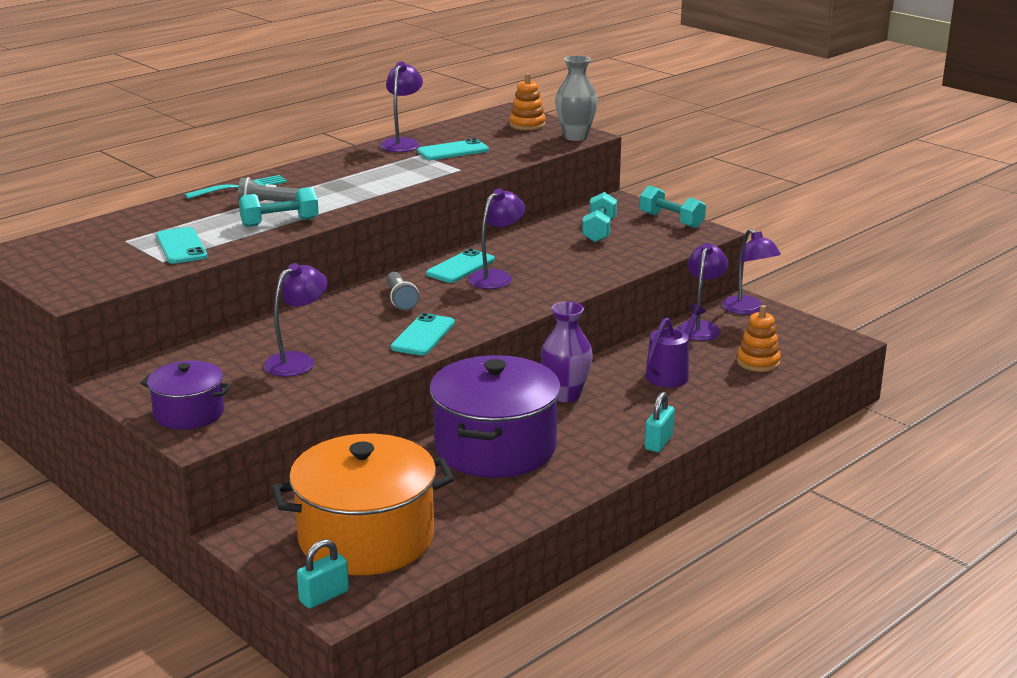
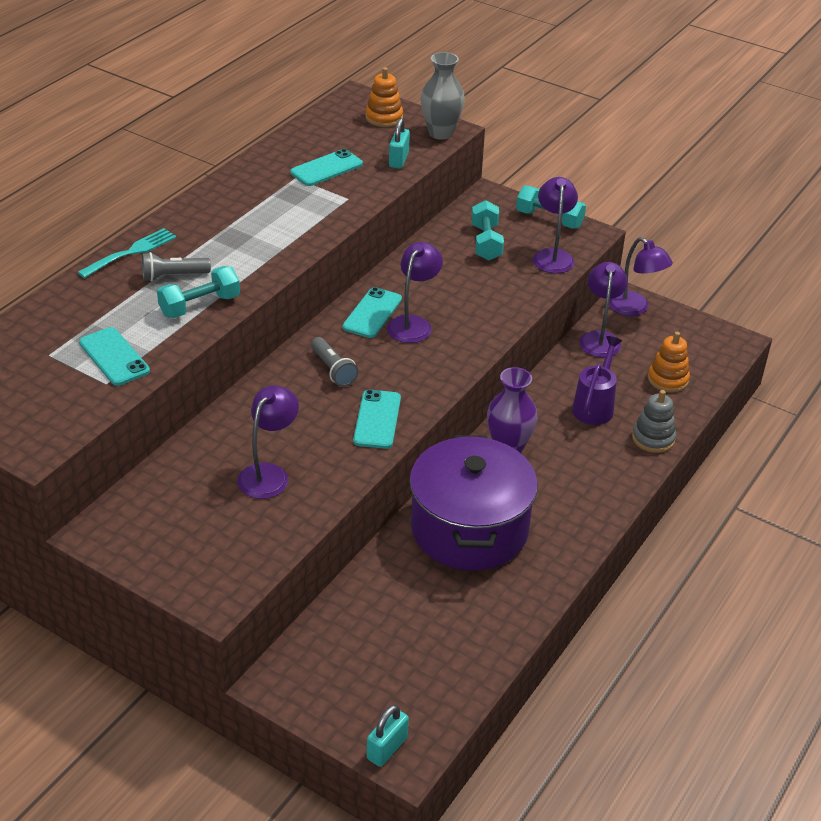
camera: 15 degrees left, 15 degrees up
(189, 413) = (193, 565): purple pot -> none
(366, 538) = (395, 667): orange pot -> none
(402, 143) = (268, 160): purple lamp -> purple lamp (552, 256)
(658, 442) = (616, 499): turquoise padlock -> turquoise padlock (398, 160)
(721, 403) = (653, 438): none -> grey stacking toy

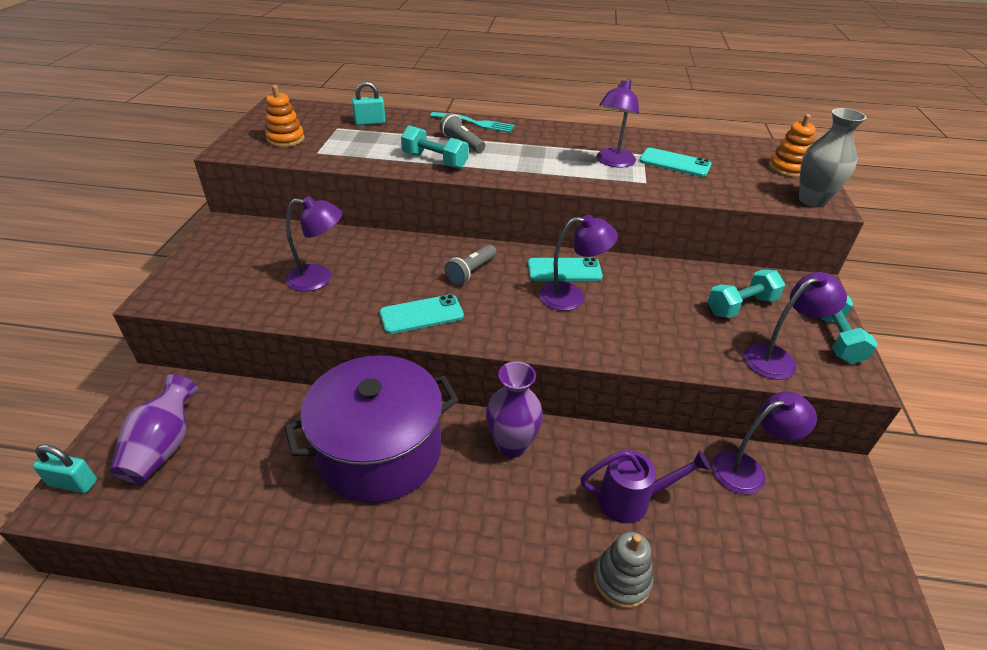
camera: 65 degrees right, 0 degrees up
(114, 357) = (349, 148): turquoise phone -> none
(376, 677) = (164, 447): none -> purple vase
(398, 160) = (736, 191): turquoise padlock -> turquoise padlock (370, 122)
(634, 308) = (833, 486): purple lamp -> purple lamp (613, 162)
(668, 379) = (741, 563): orange stacking toy -> orange stacking toy (286, 139)

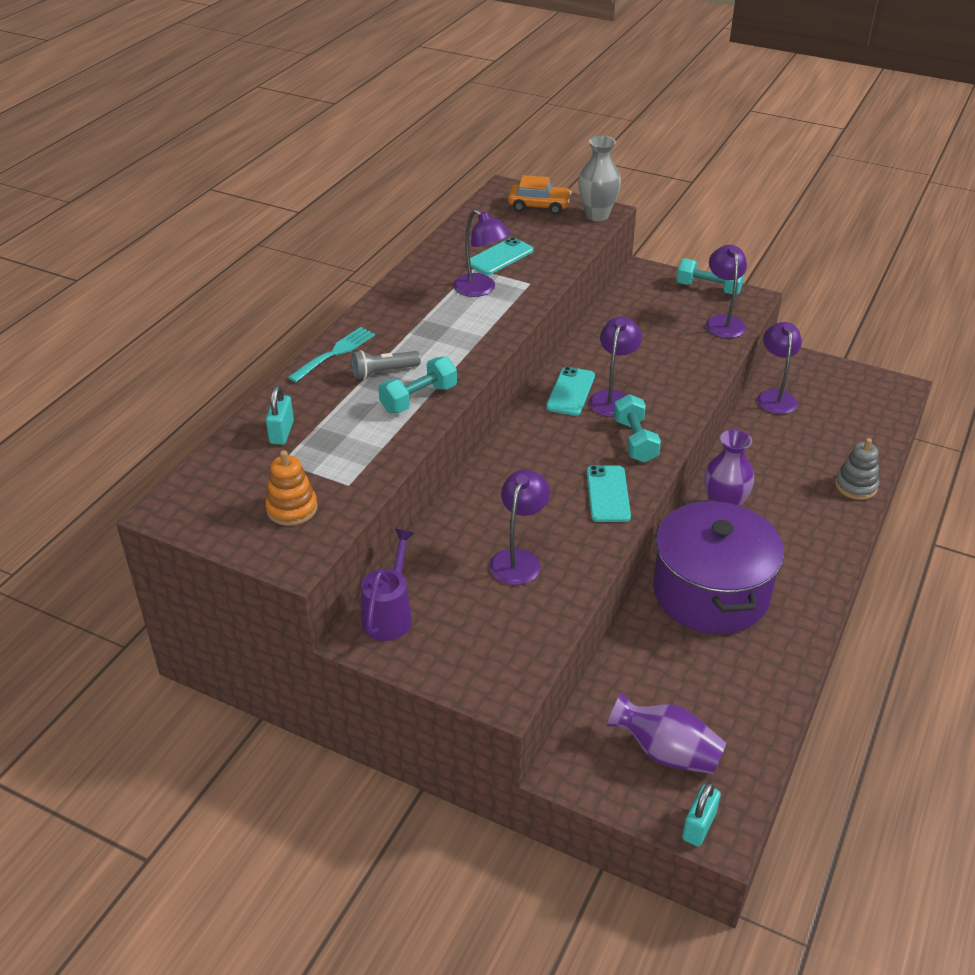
camera: 70 degrees left, 0 degrees up
(471, 272) = (550, 450): grey flashlight -> none
(631, 500) = (791, 461): purple watering can -> purple watering can (389, 615)
(741, 306) = (656, 315): turquoise dumbbell -> turquoise dumbbell (635, 441)
(787, 168) = (539, 206): orange stacking toy -> orange car

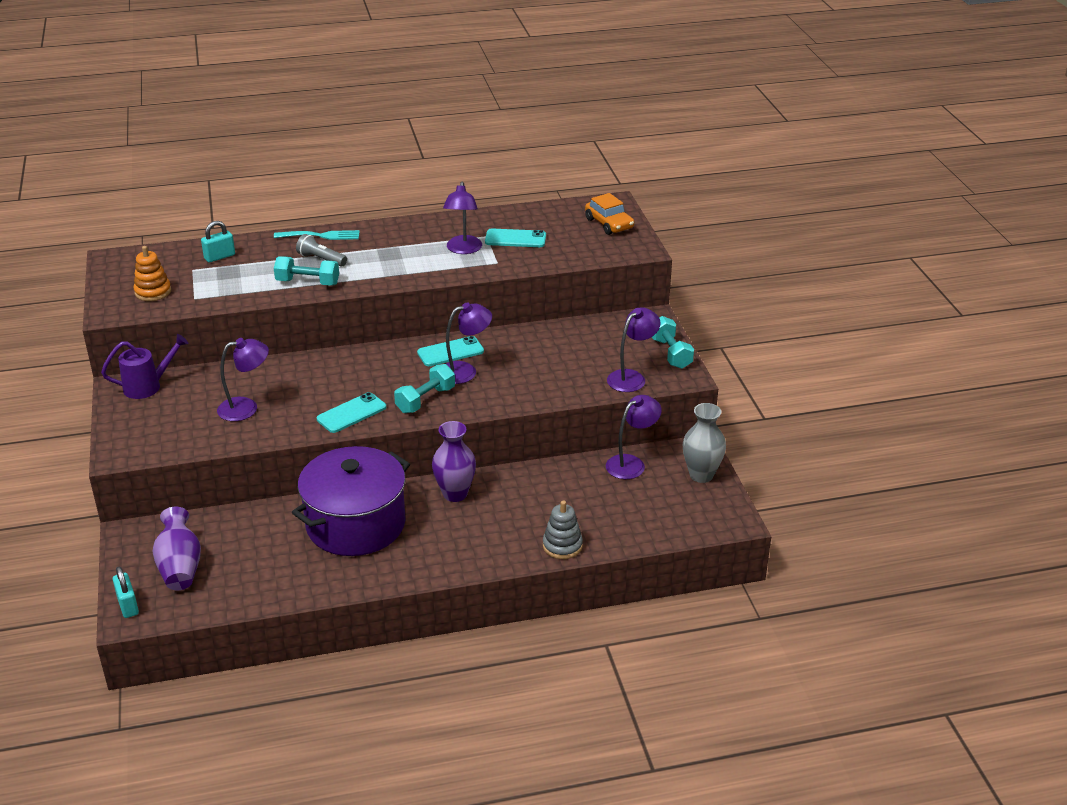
camera: 50 degrees right, 5 degrees down
(597, 215) = (631, 249): grey vase -> grey vase (701, 475)
(699, 826) = (128, 605): turquoise padlock -> turquoise padlock turned 75 degrees clockwise

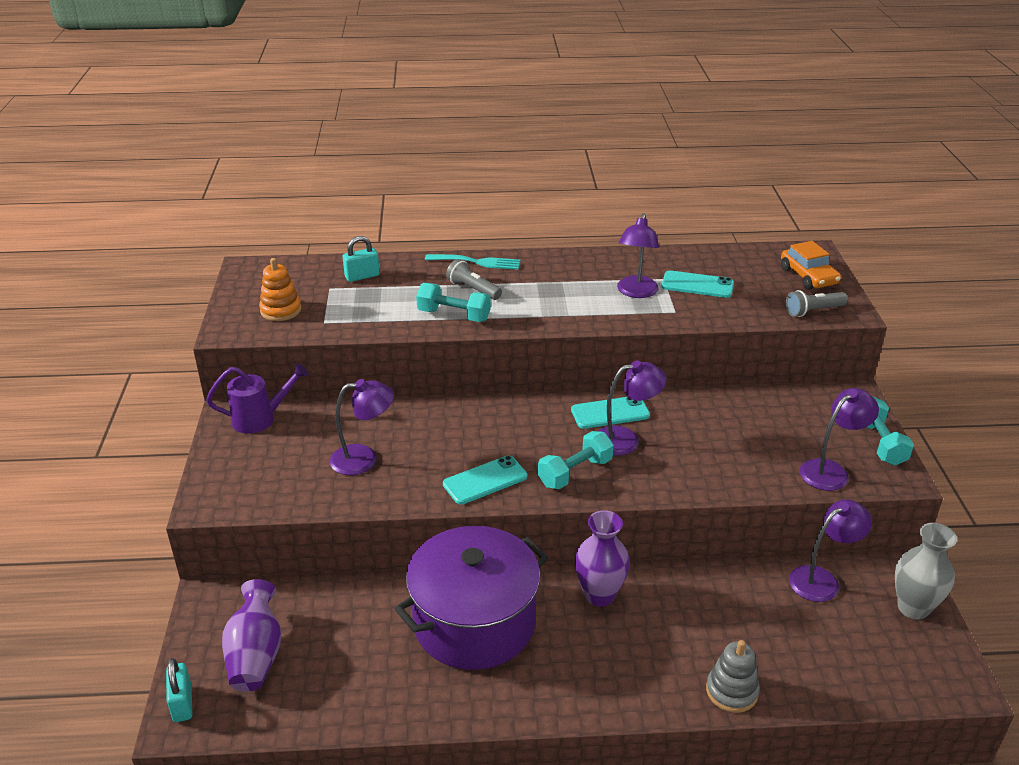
camera: 10 degrees right, 0 degrees up
(612, 252) = (813, 311): none -> grey flashlight

